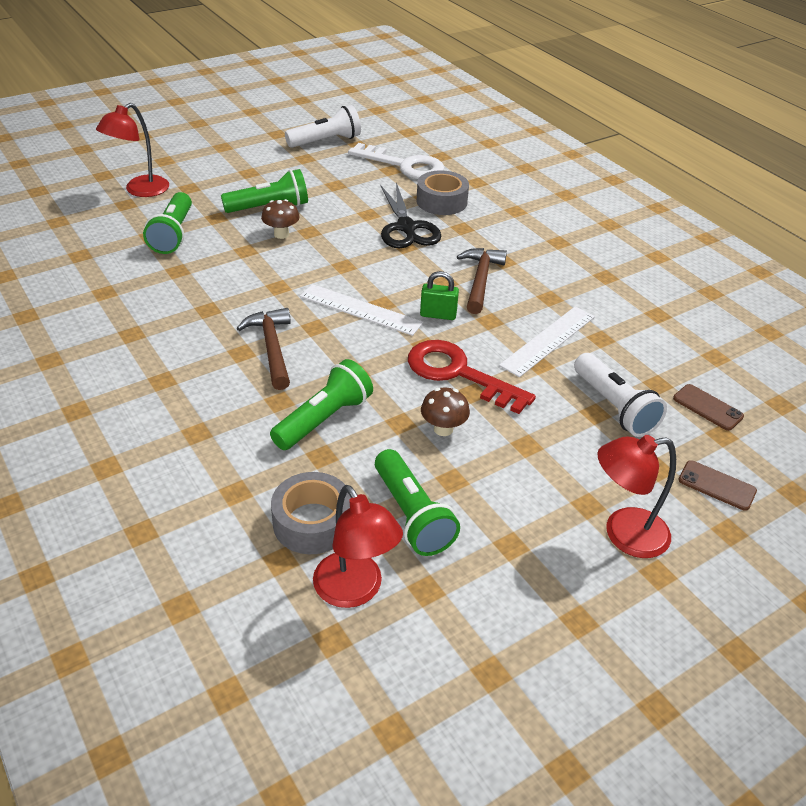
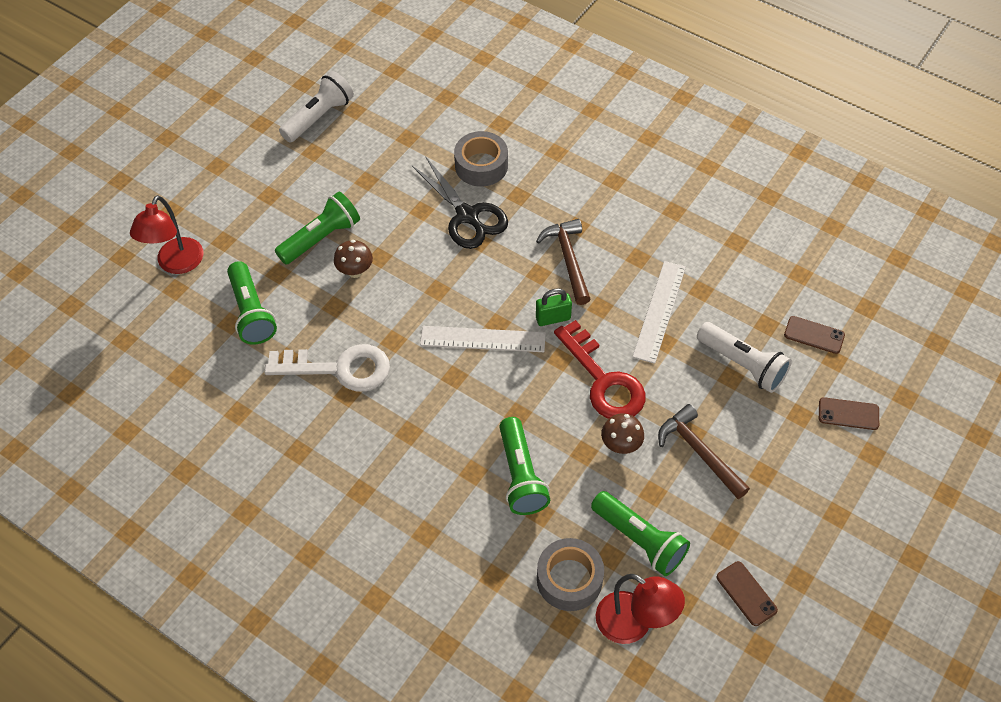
camera: 20 degrees left, 15 degrees up
(272, 348) = (432, 416): brown hammer -> brown hammer (699, 452)
(324, 419) = (521, 475): green flashlight -> green flashlight turned 150 degrees clockwise
(404, 165) = (418, 125): white key -> white key (339, 368)
(458, 374) = (603, 380): red key -> red key turned 135 degrees counterclockwise
(505, 610) = (746, 593): none -> brown phone
(624, 534) = (800, 490): red lamp -> none

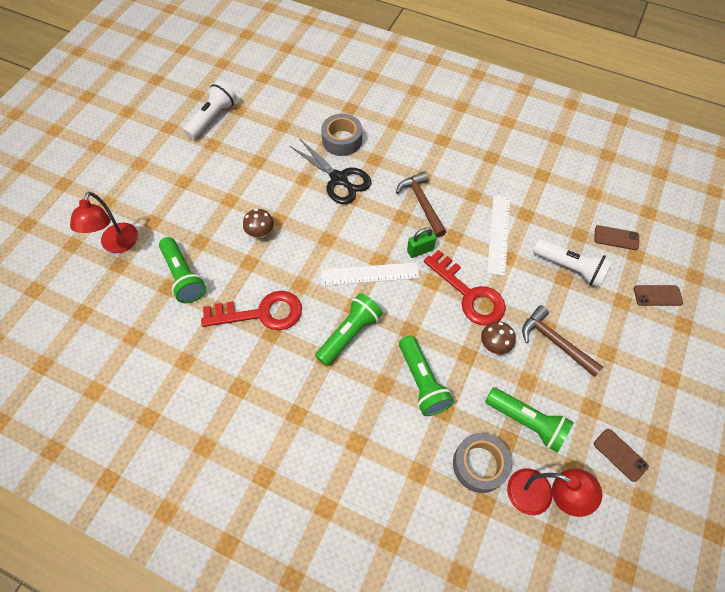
camera: 10 degrees left, 5 degrees up
(321, 238) = (229, 210): green flashlight -> green flashlight (349, 334)
(339, 368) = (261, 313): white key -> red key

